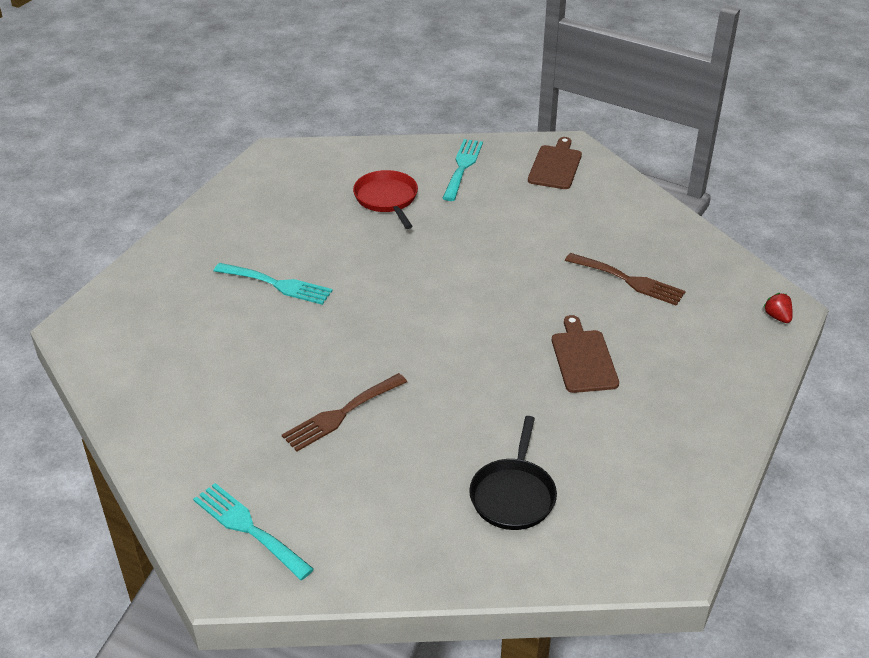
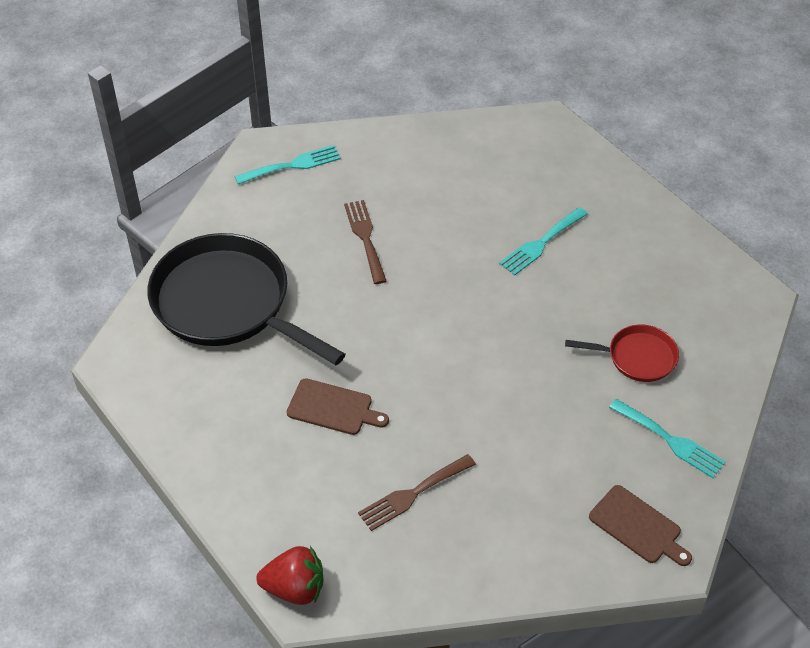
camera: 115 degrees right, 10 degrees up
(513, 495) = (227, 303): black pan -> black pan, size x2.08
(777, 317) = (295, 588): red strawberry -> red strawberry, size x1.99

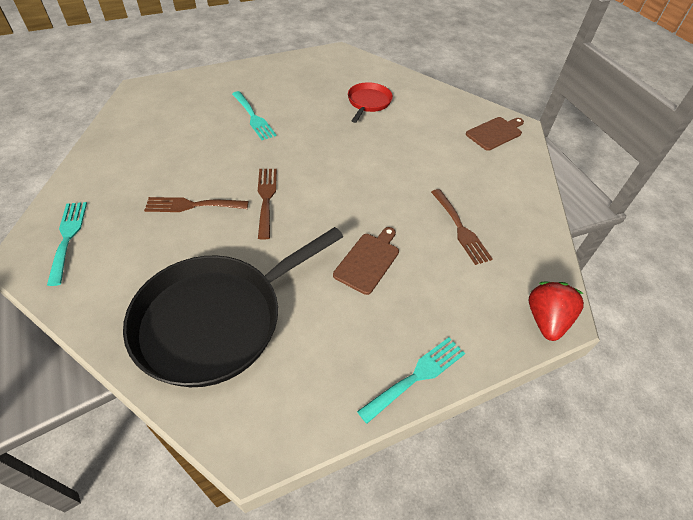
camera: 80 degrees left, 0 degrees up
(398, 296) = (266, 198): none -> brown fork
(670, 440) = (434, 106): turquoise fork -> turquoise fork (417, 376)

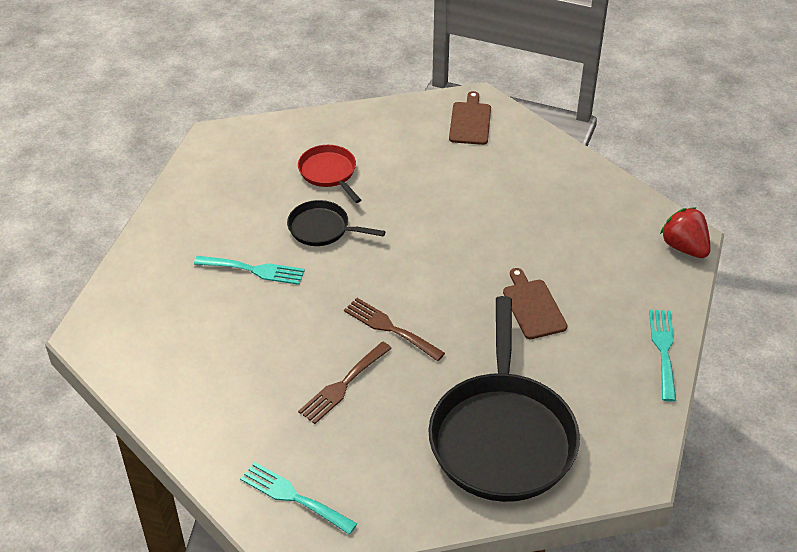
camera: 45 degrees left, 5 degrees down
(319, 124) = (322, 228): none -> black pan
(460, 229) = (556, 228): brown fork -> none

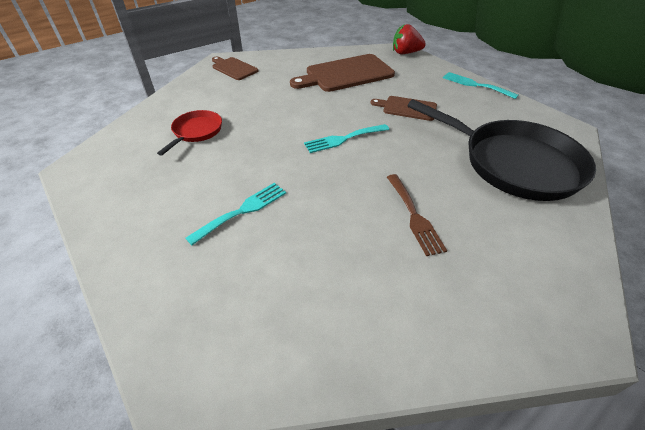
camera: 55 degrees left, 0 degrees up
(293, 497) = (529, 306): turquoise fork -> turquoise fork (343, 139)
(322, 228) = (244, 157): black pan -> none
(329, 173) = (196, 132): red pan -> red pan turned 105 degrees clockwise
(389, 328) = (374, 168): brown fork -> none
(559, 219) = (346, 74): none -> brown cutting board

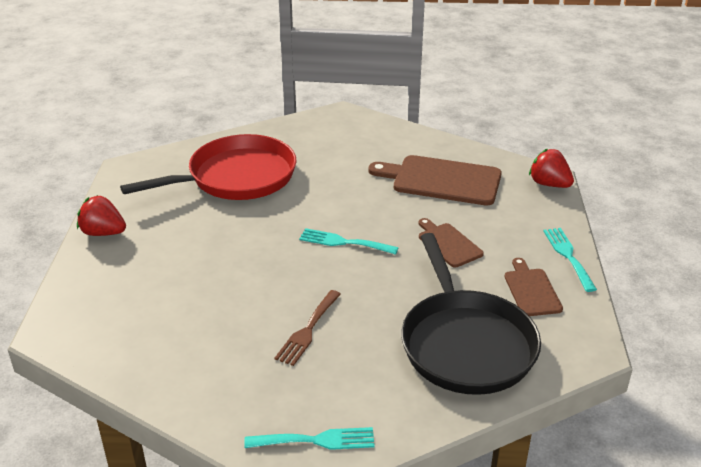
camera: 40 degrees right, 10 degrees down
(119, 238) = (103, 233): none -> red strawberry
(196, 132) = (236, 177): red pan -> red pan, size x2.08
(233, 68) = (341, 127): brown cutting board -> brown cutting board (531, 290)
(243, 210) = (195, 257): turquoise fork -> turquoise fork (316, 440)

